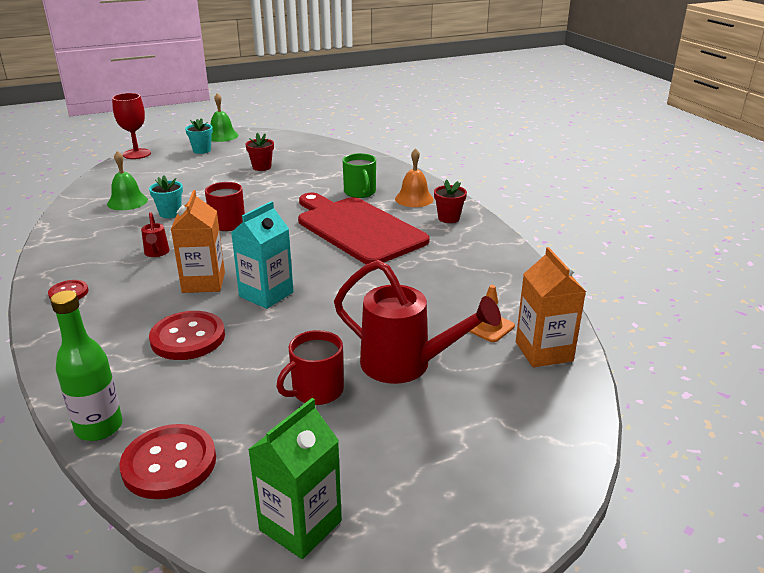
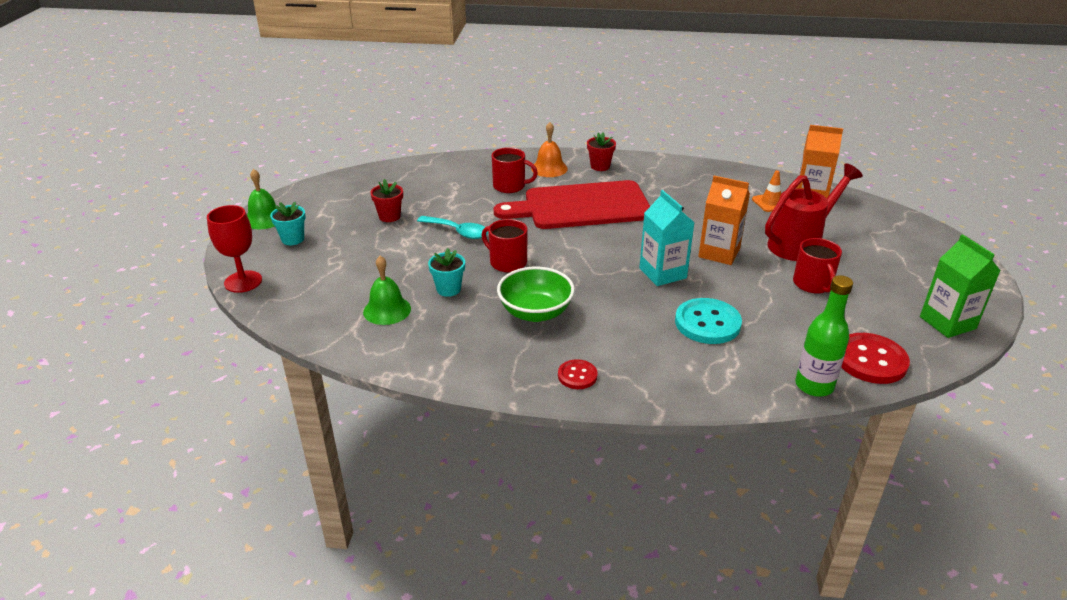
camera: 60 degrees left, 5 degrees up
(156, 253) = (535, 312): red watering can -> green bowl
(188, 338) = (707, 323): red button -> turquoise button
(203, 282) = (617, 298): orange carton -> orange carton (719, 253)
(261, 194) = (458, 232): none -> turquoise spoon
(360, 192) = (510, 186): green mug -> red mug

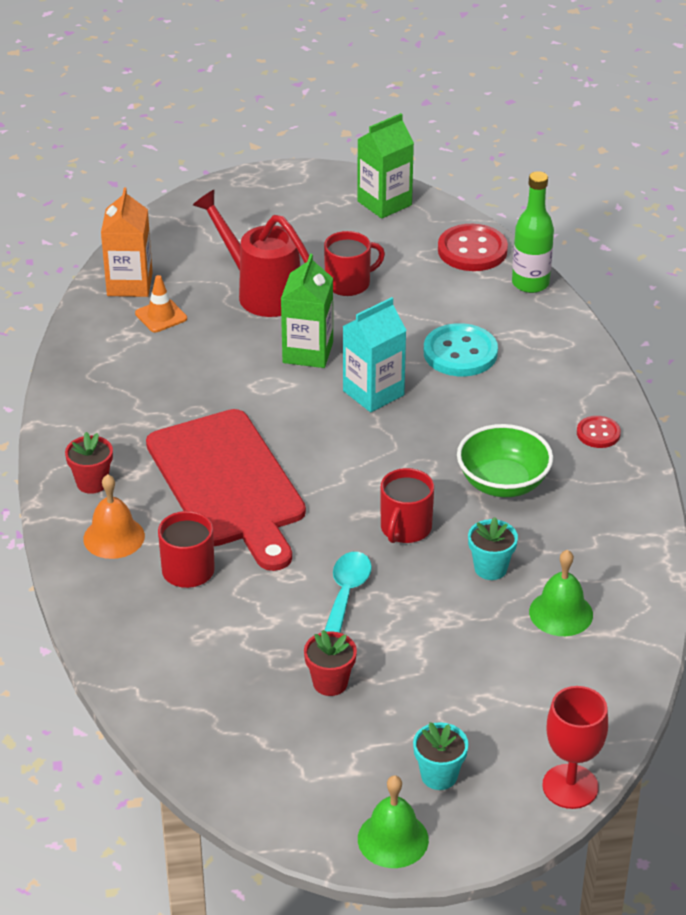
camera: 105 degrees left, 5 degrees up
(719, 253) = (308, 352): orange carton -> green carton

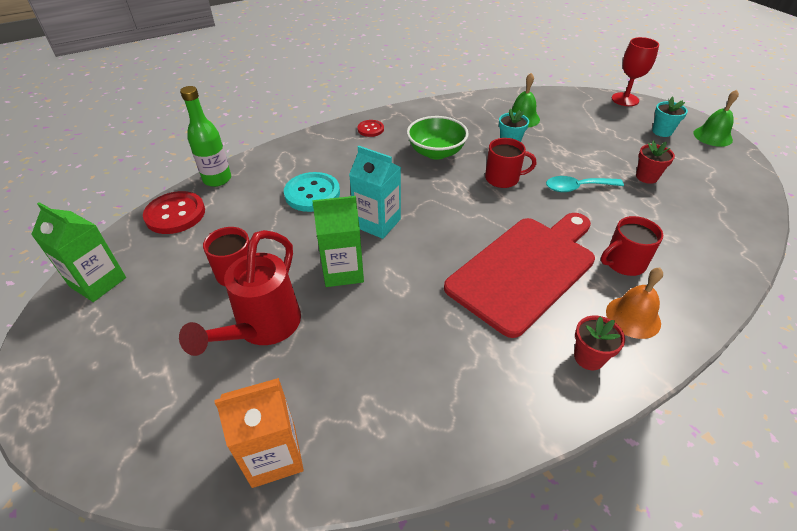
camera: 110 degrees left, 5 degrees up
(161, 316) = (325, 399): orange traffic cone -> none

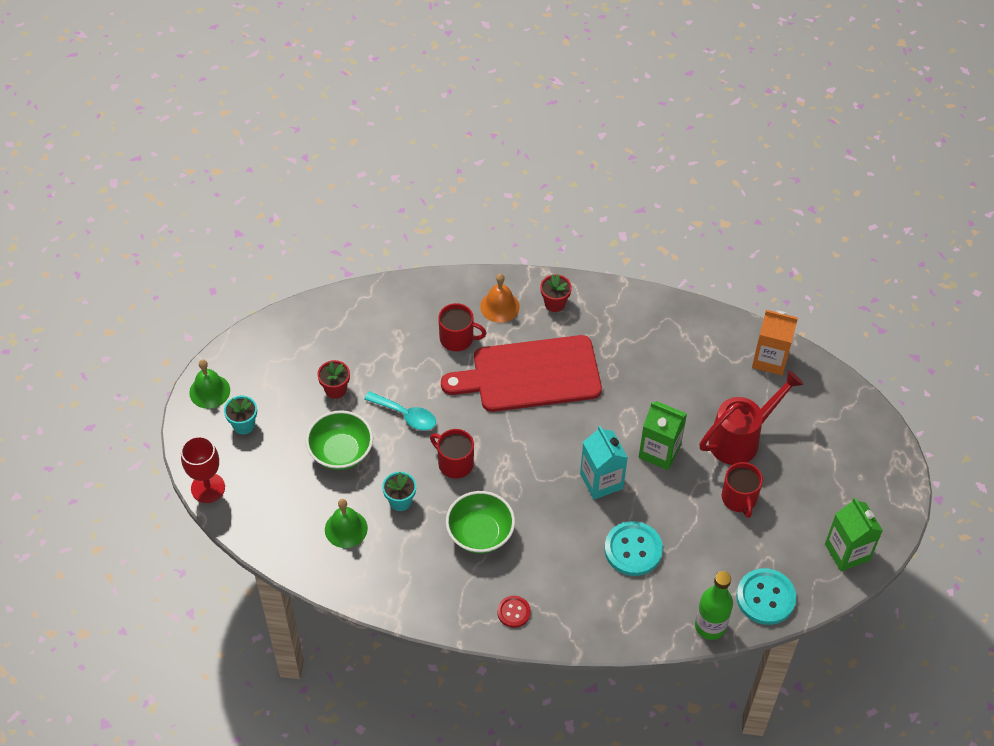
camera: 145 degrees left, 10 degrees up
(175, 214) = (765, 597): red button -> turquoise button
(584, 148) = (341, 452): none -> green bowl

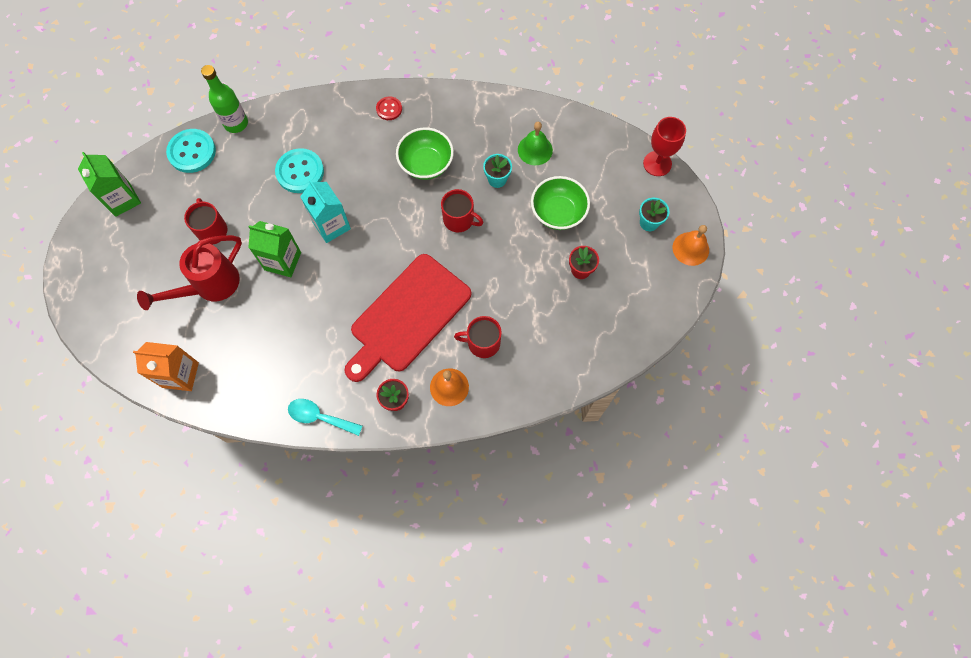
camera: 170 degrees right, 15 degrees up
(209, 391) = (690, 248): green bell -> orange bell
(406, 415) = (511, 256): turquoise spoon -> turquoise spoon (319, 417)
(530, 375) = (407, 316): red cutting board -> red cutting board turned 150 degrees clockwise

